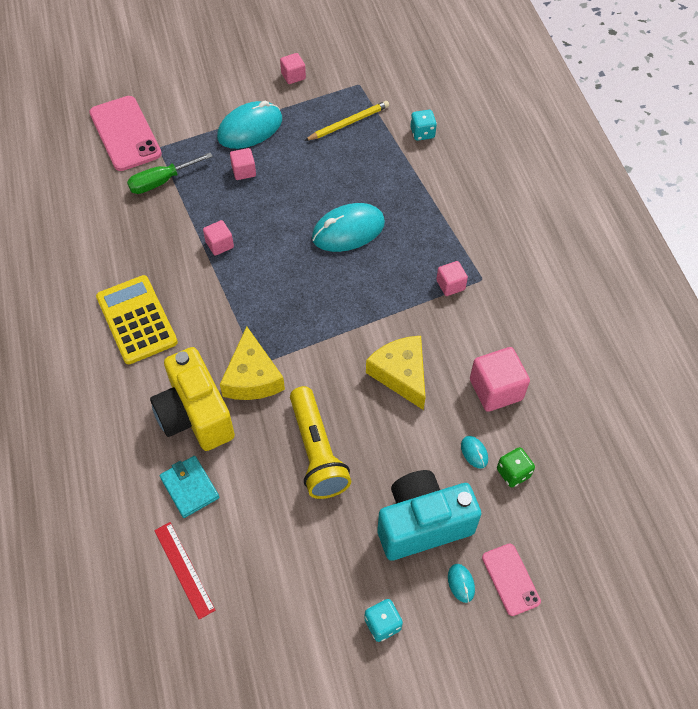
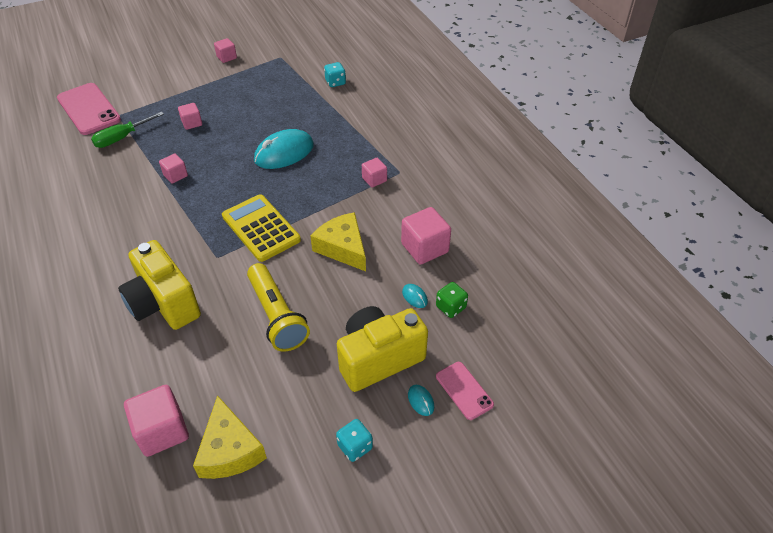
camera: 10 degrees left, 10 degrees down
(137, 320) = (105, 238): yellow calculator -> yellow calculator (261, 228)
(184, 569) = (162, 431): red ruler -> pink cube
(189, 488) = (163, 362): turquoise wallet -> none
(250, 129) = (194, 94): turquoise mouse -> none
(252, 377) = (213, 267): yellow cheese -> yellow cheese (230, 450)
(348, 123) = (275, 82): yellow pencil -> none
(422, 524) = (379, 359): turquoise camera -> yellow camera

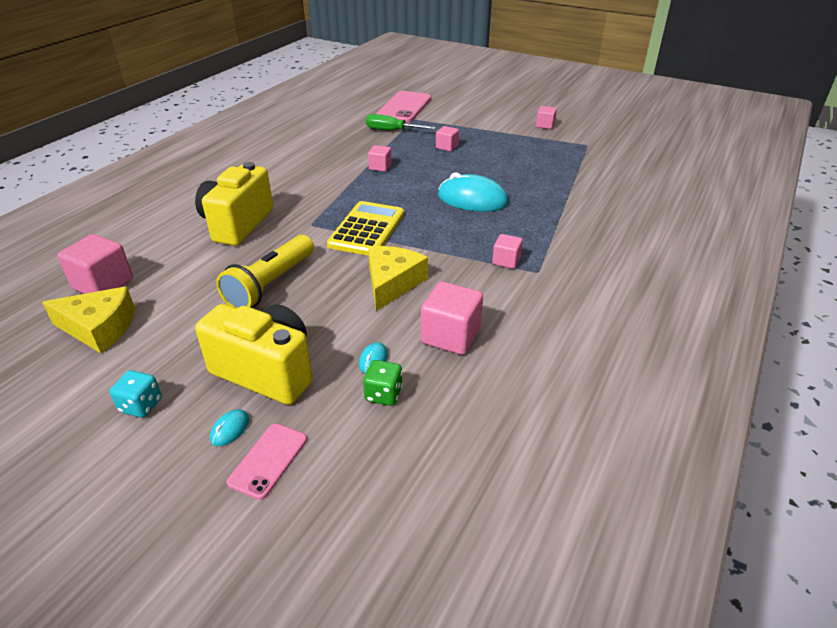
camera: 55 degrees right, 10 degrees down
(230, 450) = (100, 328): yellow cheese -> yellow cheese turned 120 degrees counterclockwise
(335, 82) = (603, 183): turquoise dice -> none

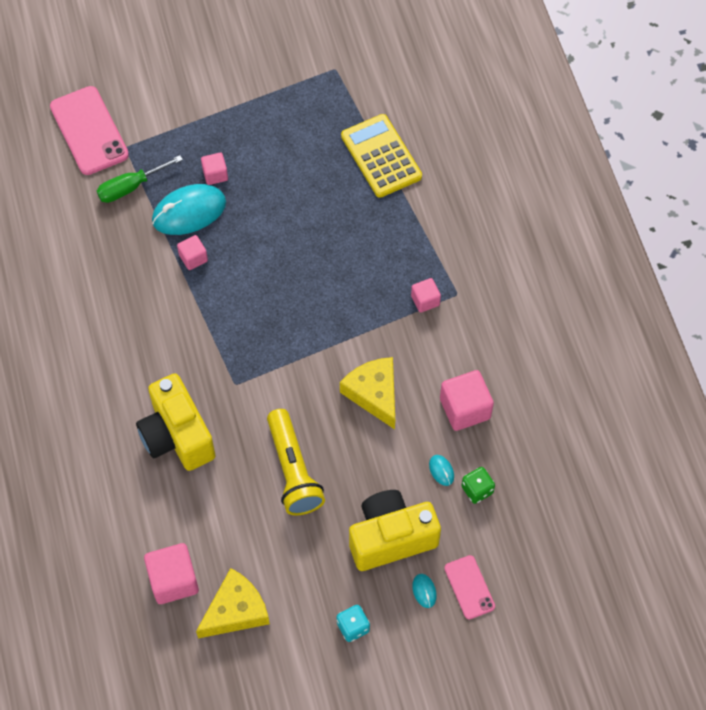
camera: 45 degrees left, 25 degrees up
(367, 229) = (286, 352): yellow calculator -> yellow calculator (381, 156)
(472, 199) = (323, 241): turquoise mouse -> turquoise mouse (189, 212)
(545, 125) = (264, 59): pink cube -> none

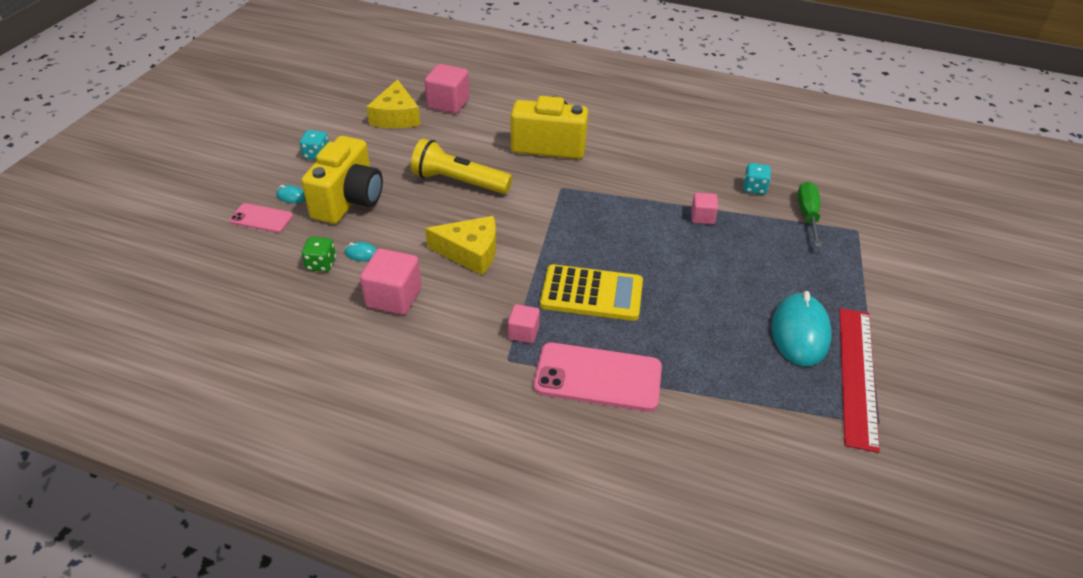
camera: 125 degrees right, 20 degrees down
(89, 131) = (891, 218): pink phone -> pink phone (598, 377)
(120, 240) = (754, 188): none -> turquoise dice
(189, 212) = (754, 235): turquoise mouse -> turquoise mouse (800, 333)
(215, 174) = (786, 268): pink cube -> none
(299, 93) = (857, 375): none -> red ruler
(381, 156) = (723, 396): yellow calculator -> yellow calculator (591, 294)

